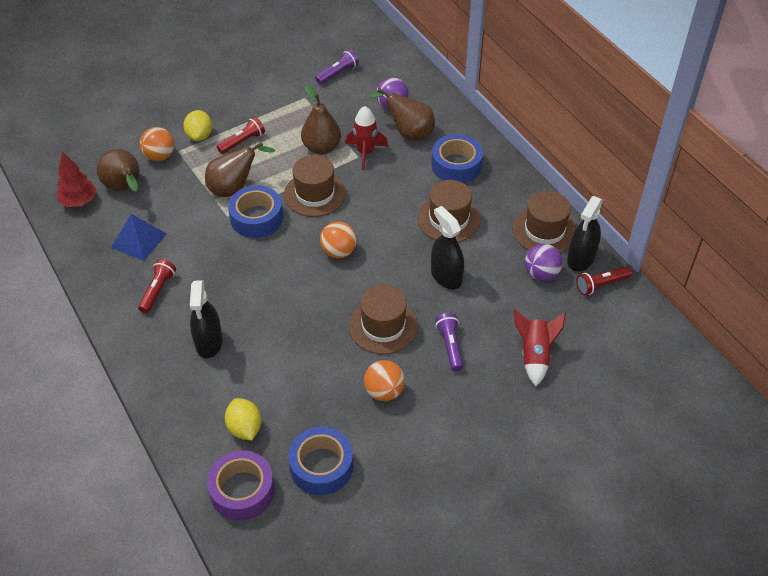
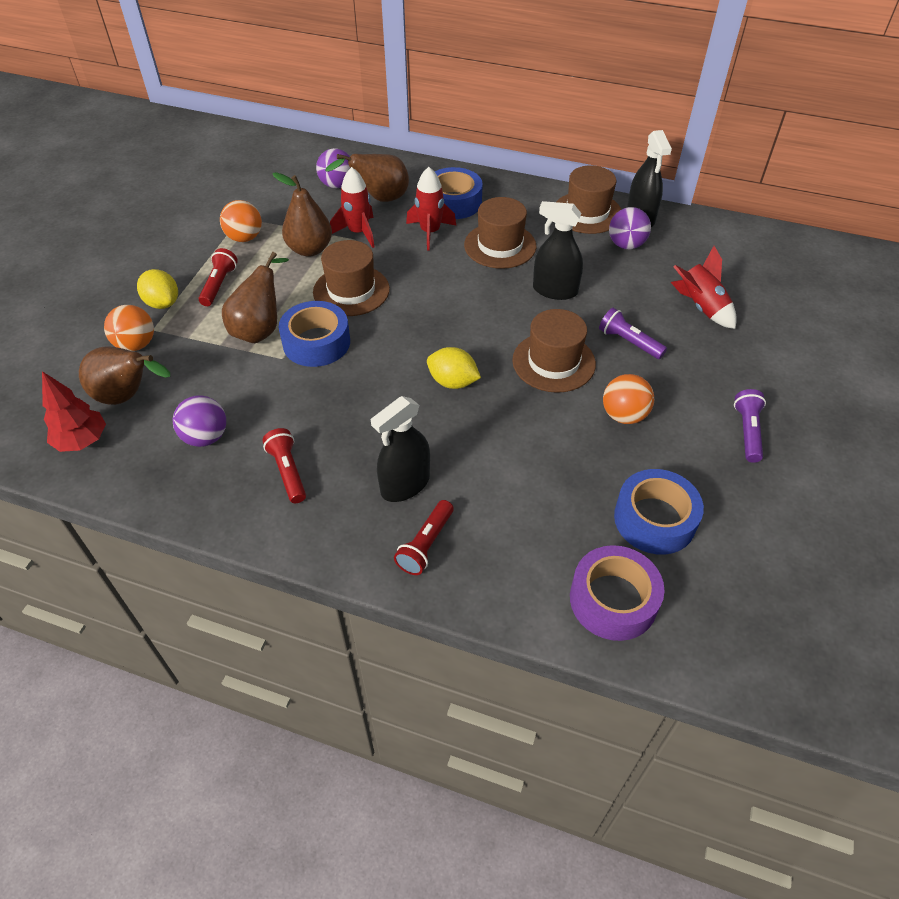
camera: 40 degrees left, 0 degrees up
(138, 240) = (206, 437): blue pyramid -> purple ball
(209, 342) = (405, 484): black spray bottle -> black spray bottle turned 90 degrees clockwise
(244, 428) = (541, 539): yellow lemon -> yellow lemon (452, 382)
(338, 73) = (251, 183): purple flashlight -> purple flashlight (747, 432)
(338, 251) = (435, 325): orange ball -> orange ball (245, 238)
(413, 180) = (430, 232): none -> red rocket
(601, 285) = (679, 227): red flashlight -> red flashlight (425, 545)

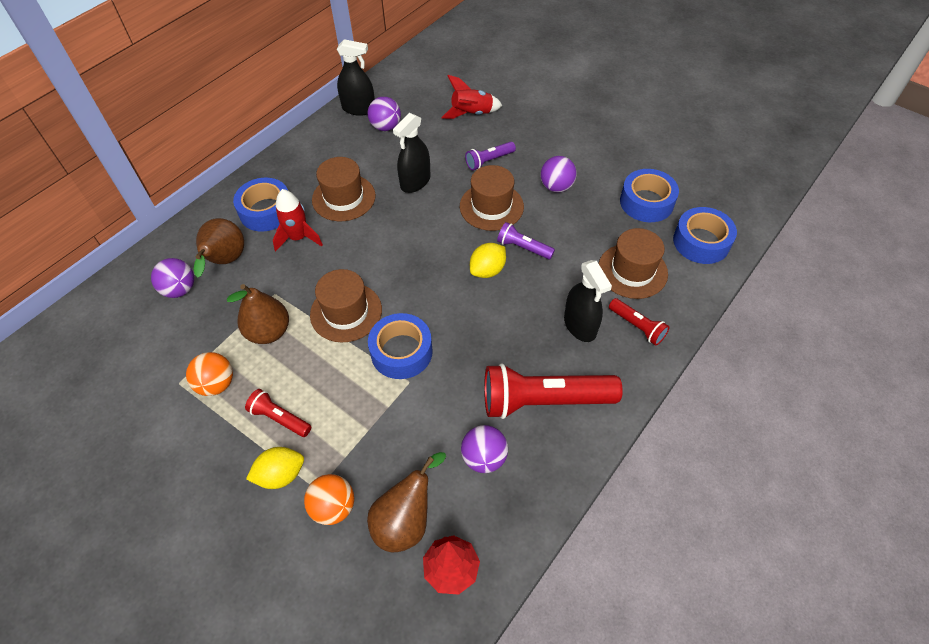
camera: 70 degrees left, 5 degrees up
(260, 329) = (363, 393): brown pear -> none
(288, 471) = (543, 400): red flashlight -> red flashlight, size x2.00
(358, 232) = (266, 289): red rocket -> none
(587, 213) = (334, 135): brown hat -> brown hat (632, 271)
(613, 600) = (701, 242): purple tape -> blue tape
(624, 415) = (556, 187): orange ball -> purple ball
(747, 432) = (590, 135): purple flashlight -> purple flashlight (523, 248)

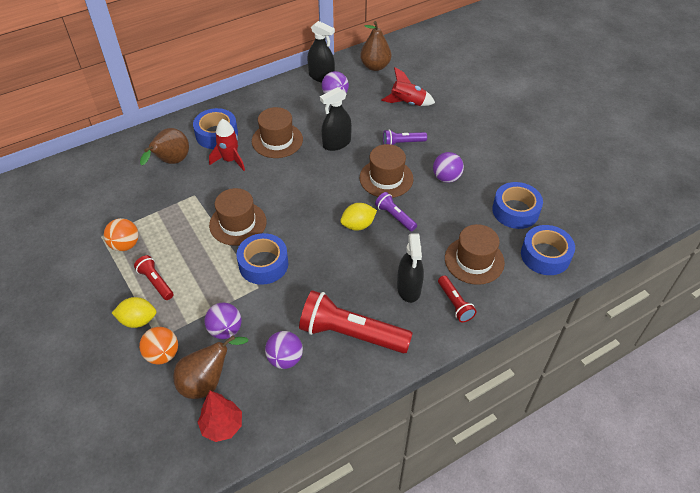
camera: 20 degrees right, 5 degrees down
(180, 289) = (131, 172): purple ball -> purple ball (225, 330)
(269, 332) = (177, 220): brown pear -> brown pear (375, 66)

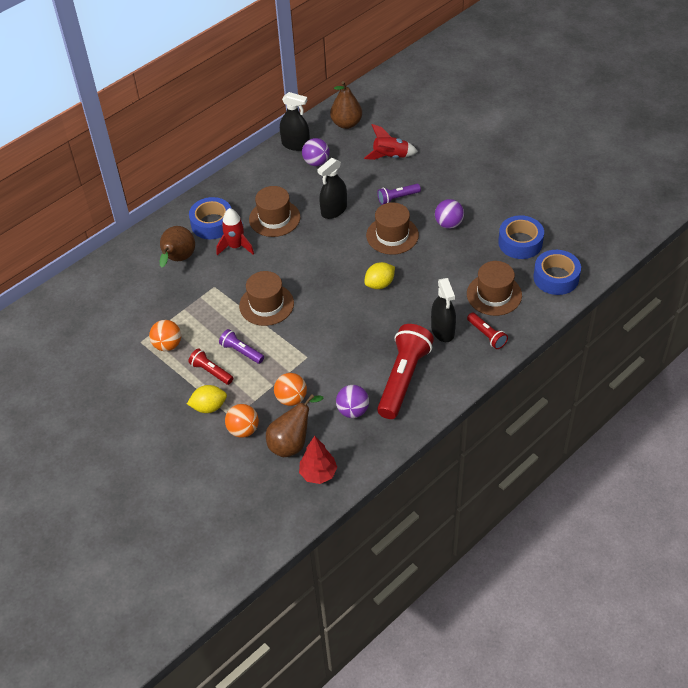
camera: 10 degrees left, 0 degrees up
(225, 330) = (291, 398): purple ball -> orange ball
(263, 264) = (304, 336): blue tape -> none
(351, 334) = (403, 379): red flashlight -> red flashlight turned 105 degrees clockwise
(395, 216) = (411, 269): purple flashlight -> purple flashlight (241, 351)

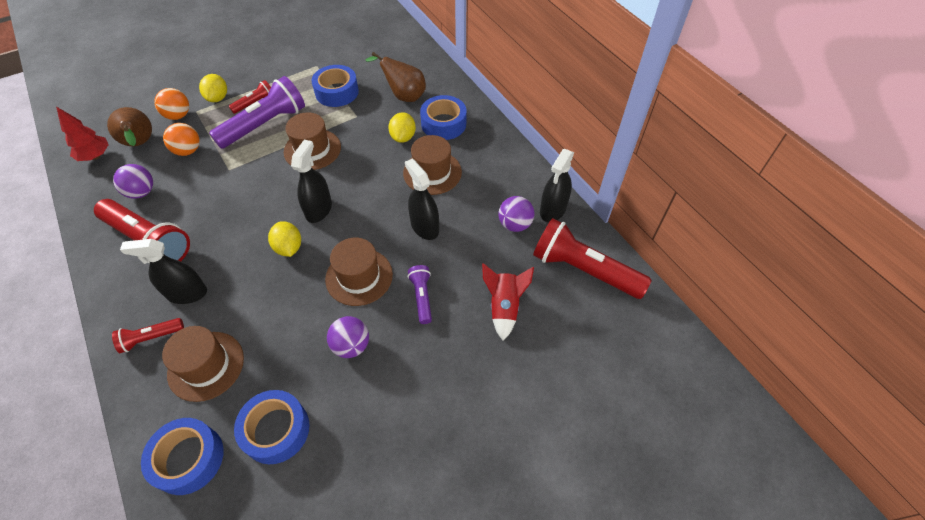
camera: 100 degrees right, 5 degrees up
(167, 345) = (302, 80): orange ball -> none
(181, 311) = (337, 92): none -> blue tape
(236, 246) = (403, 137): red rocket -> yellow lemon
(241, 351) = (265, 125): purple flashlight -> purple flashlight, size x2.00
(335, 278) = (319, 209): none -> black spray bottle
(346, 124) = (583, 269): brown pear -> red flashlight

